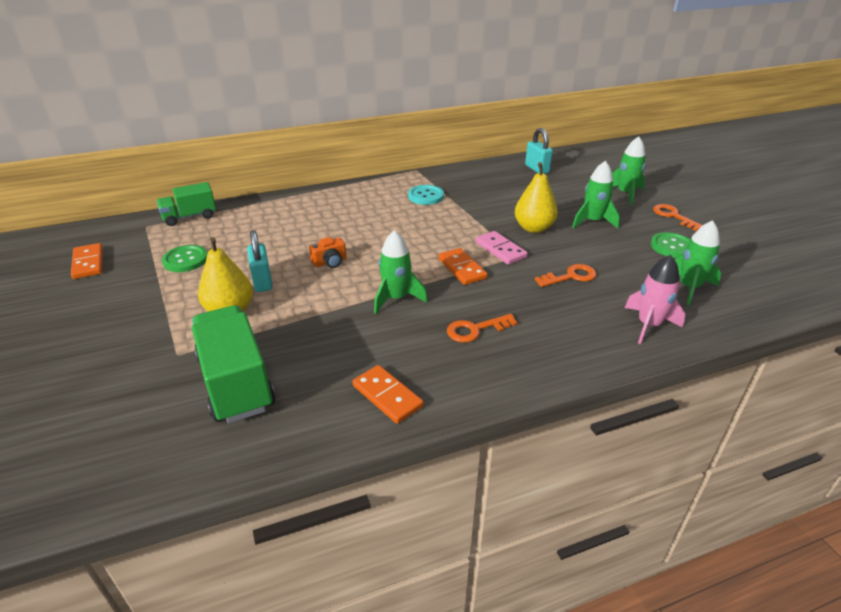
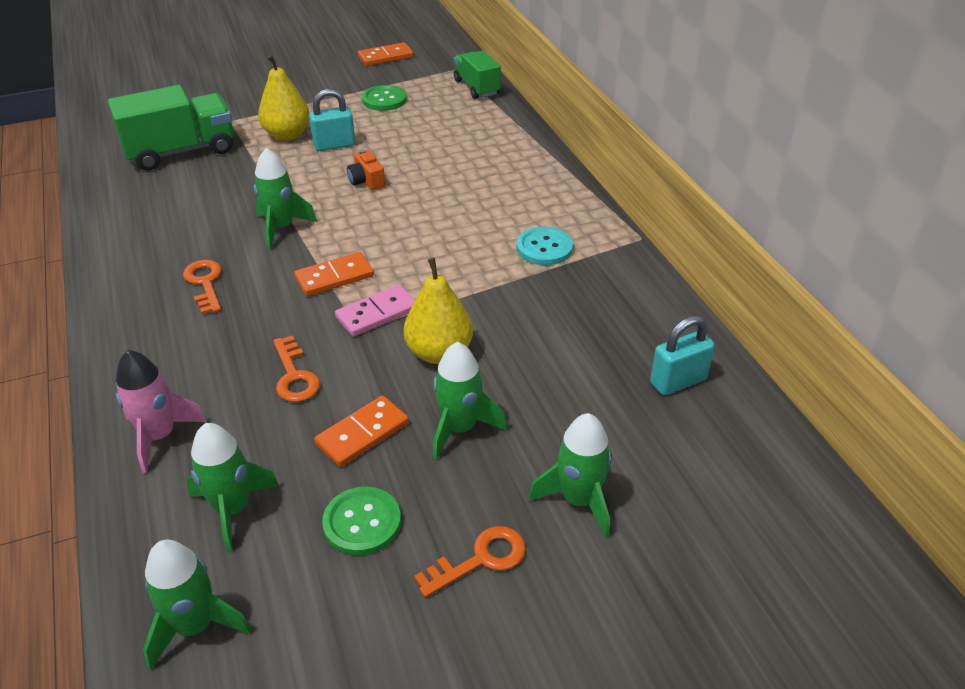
camera: 90 degrees right, 5 degrees up
(387, 396) = (127, 227): orange domino -> orange domino (362, 434)
(768, 290) = (195, 625): none -> green rocket

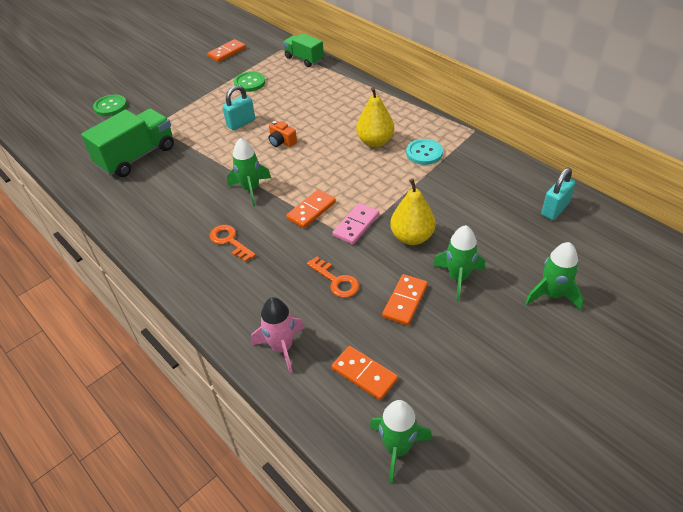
camera: 20 degrees left, 5 degrees up
(233, 509) = (364, 374): green rocket -> orange domino
(287, 135) = (203, 124): yellow pear -> yellow pear (375, 141)
(362, 522) = (445, 352): green button -> green button (110, 106)
(480, 559) = (525, 347): orange key -> none

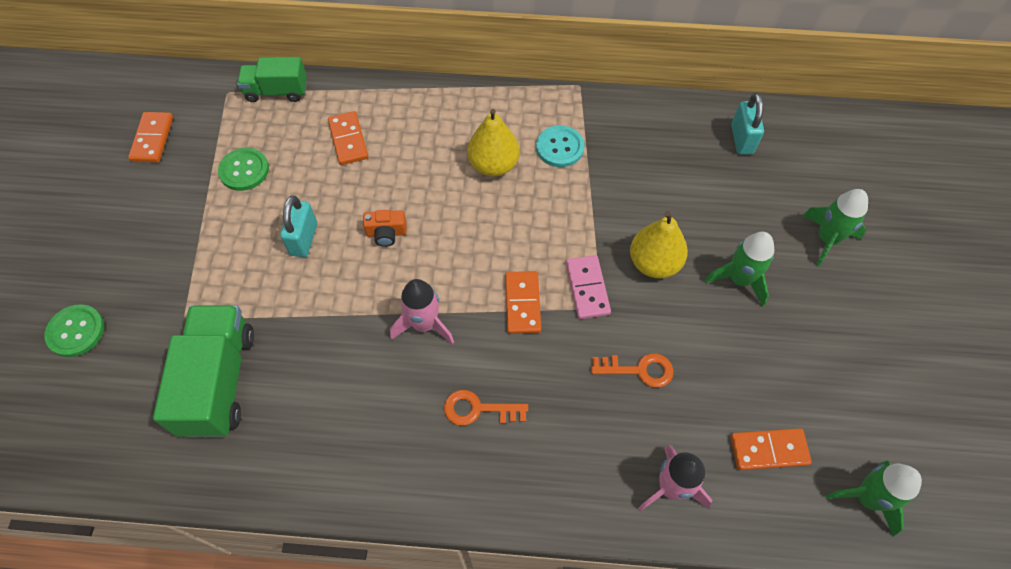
camera: 45 degrees left, 15 degrees up
(251, 189) = (424, 324): green rocket -> pink rocket
(405, 301) = (722, 342): orange domino -> orange domino (348, 140)

